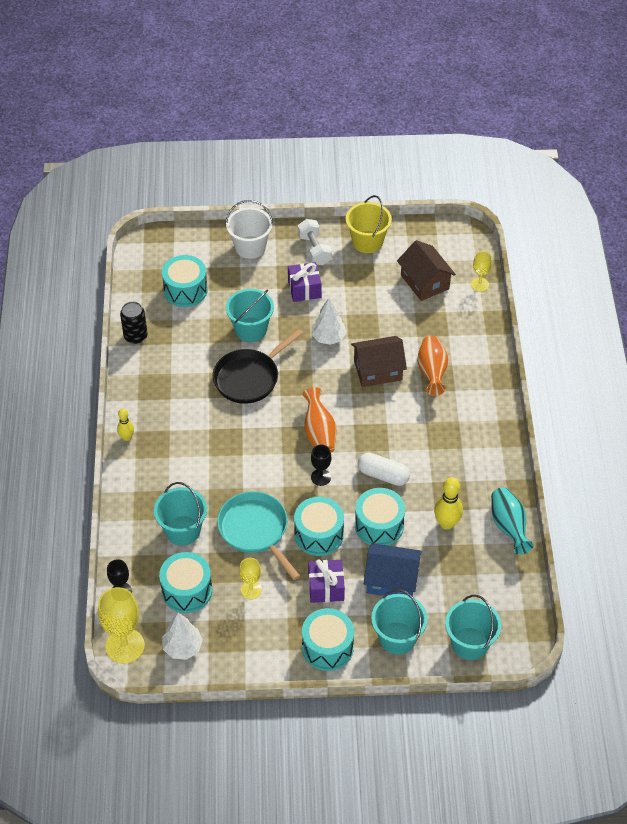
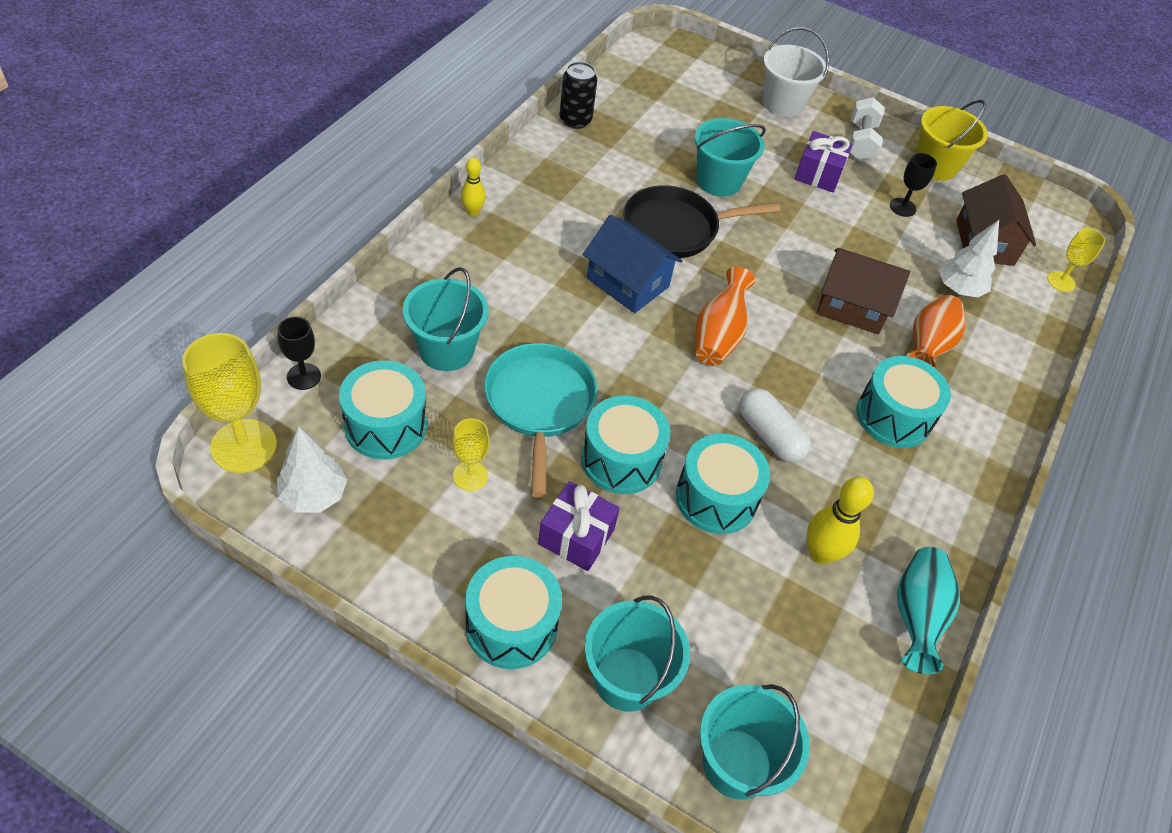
camera: 25 degrees right, 0 degrees up
(185, 290) = (672, 106): turquoise drum -> turquoise drum (893, 416)
(321, 477) = (680, 389): black goblet -> black goblet (902, 207)
(328, 338) = (811, 238): white tree -> white tree (958, 289)
(391, 580) = (680, 585): blue house -> blue house (627, 282)

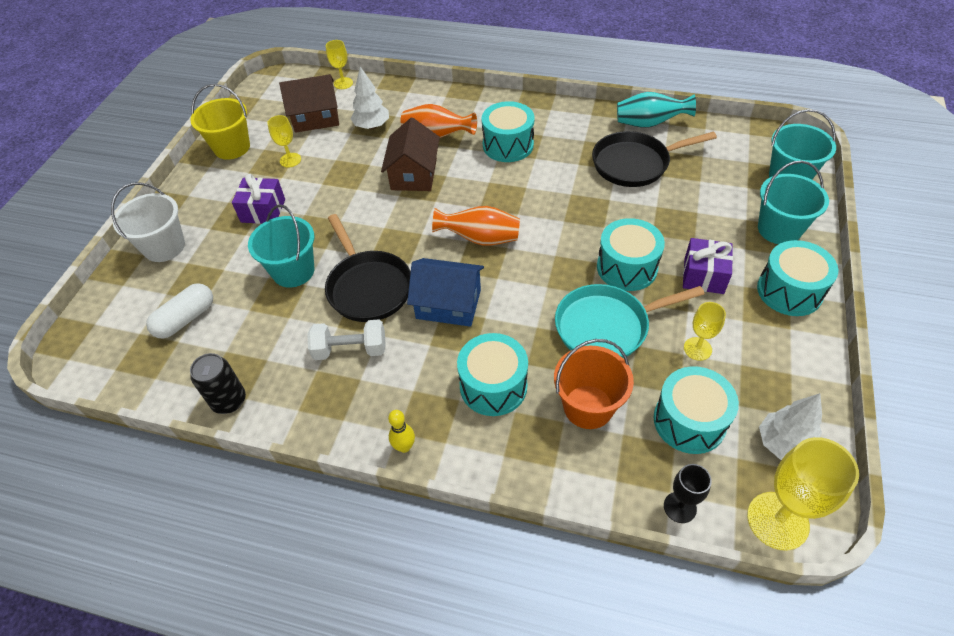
camera: 95 degrees left, 0 degrees up
(446, 350) = (588, 407): turquoise bucket -> orange bucket
(627, 282) = (448, 304): blue house -> blue house turned 75 degrees clockwise
(716, 498) = (626, 214): turquoise drum -> turquoise drum (493, 386)
(769, 435) = (558, 198): white capsule -> white capsule (186, 319)
(820, 554) = (635, 164): yellow bowling pin -> black pan
(860, 142) = (211, 191): white dumbbell -> white dumbbell (350, 350)
(902, 207) = (290, 160): black goblet -> yellow goblet

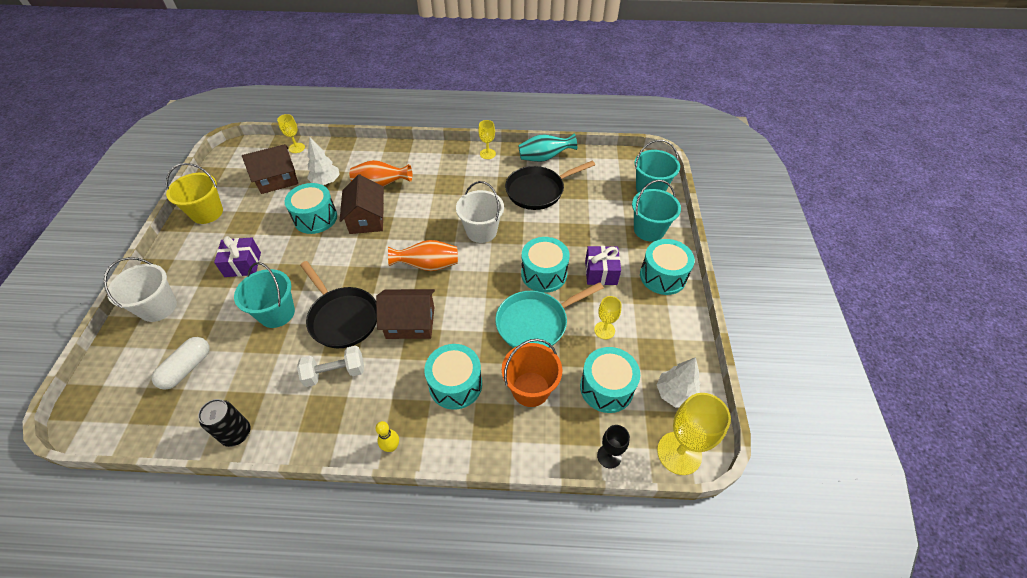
camera: 15 degrees left, 0 degrees up
(290, 160) = (260, 218): yellow goblet -> yellow goblet (487, 154)
(448, 304) = (410, 323): blue house -> brown house
(508, 145) = (439, 186): turquoise drum -> turquoise drum (315, 218)
(553, 205) = (481, 231): none -> white bucket

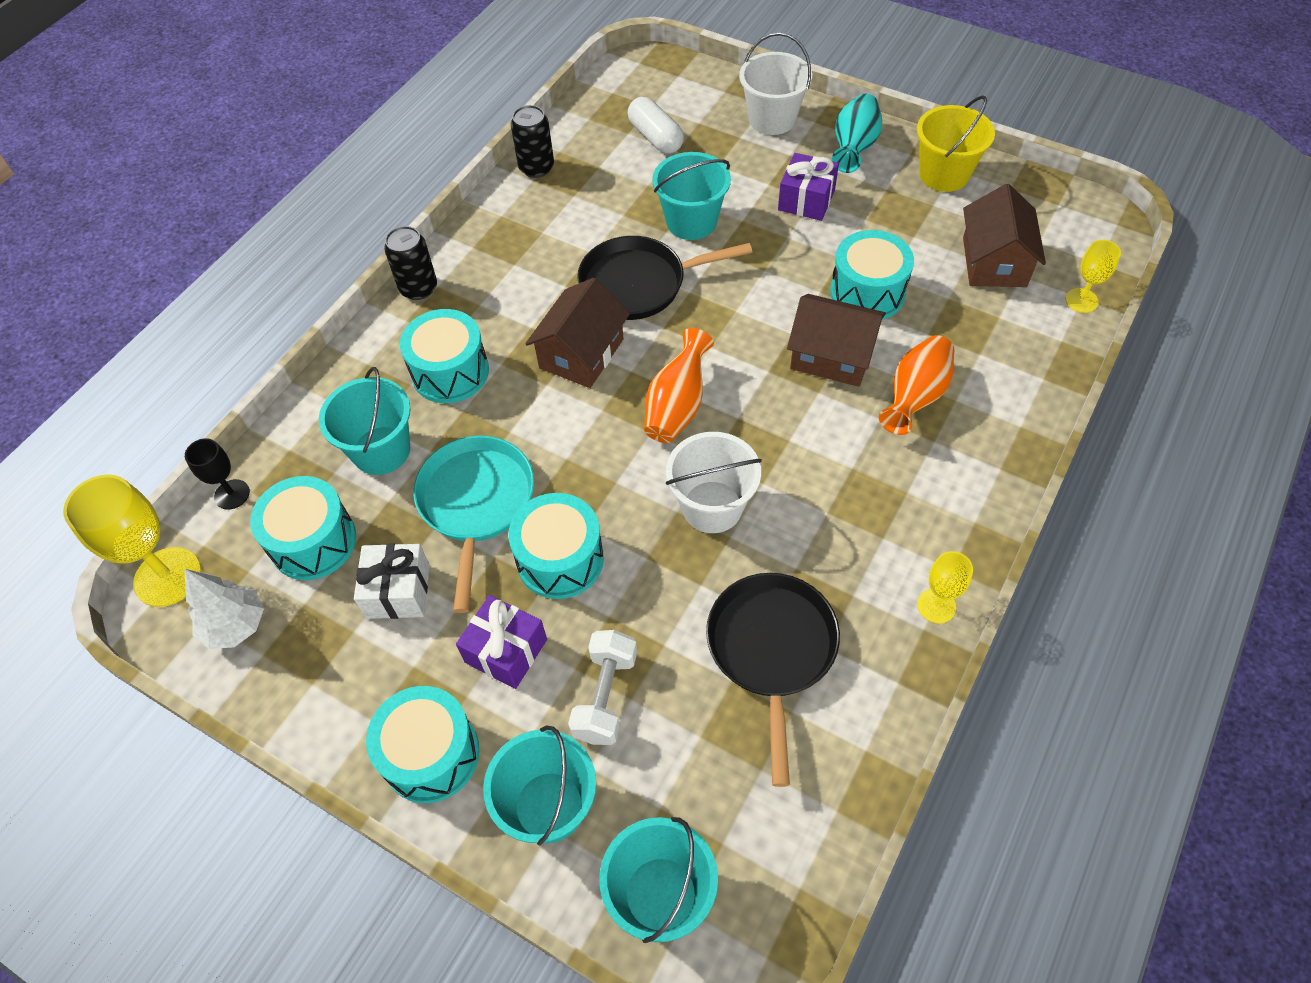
camera: 120 degrees right, 5 degrees up
(326, 182) = (958, 323): white tree -> none
(335, 373) = (555, 260): white dumbbell -> white dumbbell (605, 696)
(391, 447) = (418, 288): yellow bowling pin -> black can
(530, 389) = (381, 450): orange bucket -> turquoise bucket
(544, 158) = (874, 716): turquoise vase -> turquoise vase (854, 148)
(604, 330) = (398, 591): yellow goblet -> white gift

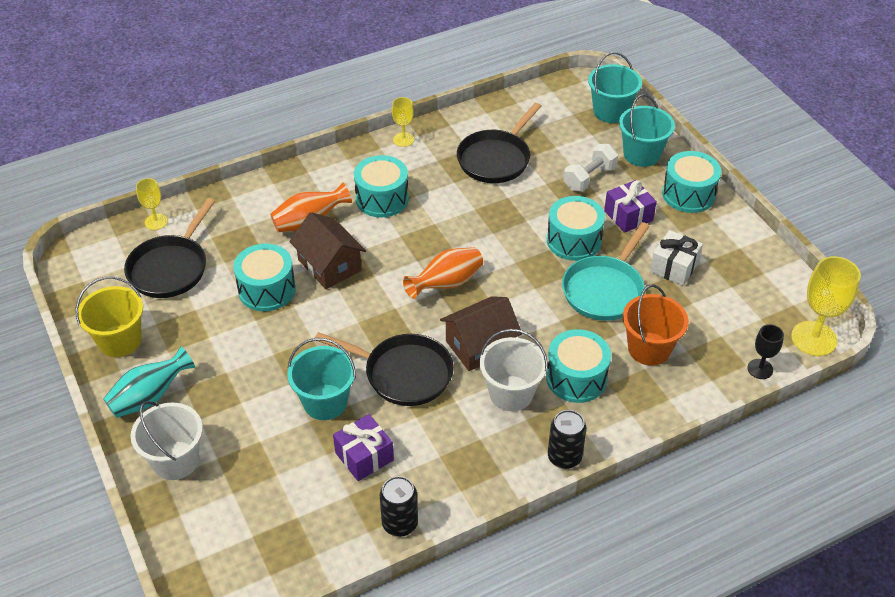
camera: 150 degrees left, 10 degrees down
(236, 626) = (776, 293): white tree -> none
(313, 542) = (715, 316): turquoise drum -> turquoise drum (382, 199)
(381, 450) = (649, 349): turquoise bucket -> orange bucket
(655, 137) = (280, 497): white capsule -> none
(712, 507) = (472, 225): white bucket -> white bucket (511, 393)
(806, 200) = (230, 374): purple gift -> purple gift (364, 456)
(994, 262) = (171, 267): brown house -> black pan

